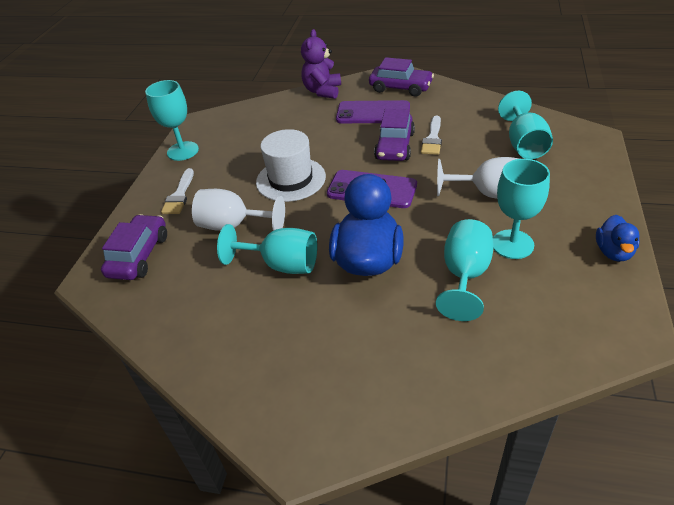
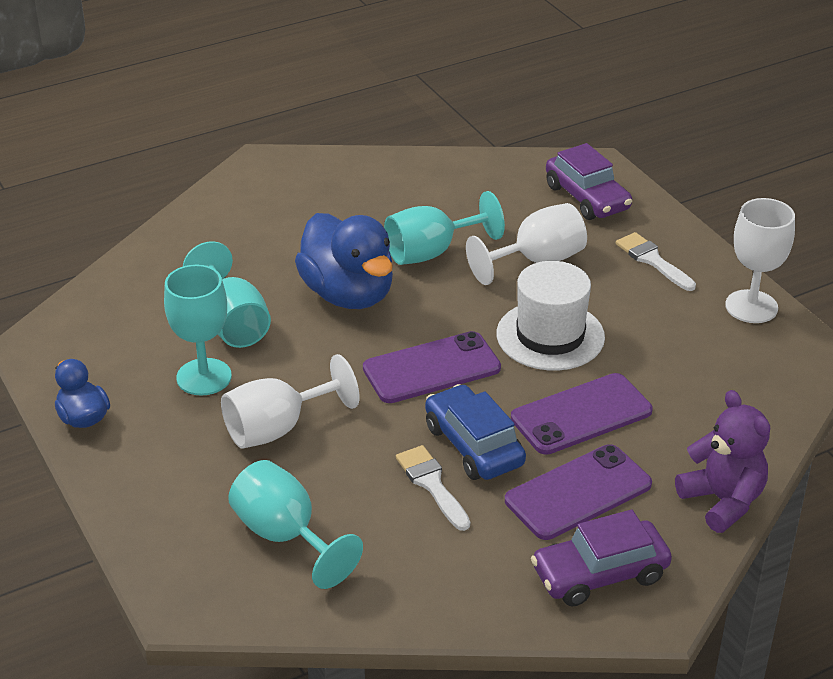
camera: 135 degrees right, 5 degrees down
(183, 151) = (751, 307): turquoise goblet -> white goblet
(330, 139) = (581, 415): none -> purple phone
(395, 146) = (473, 445): purple car -> blue car

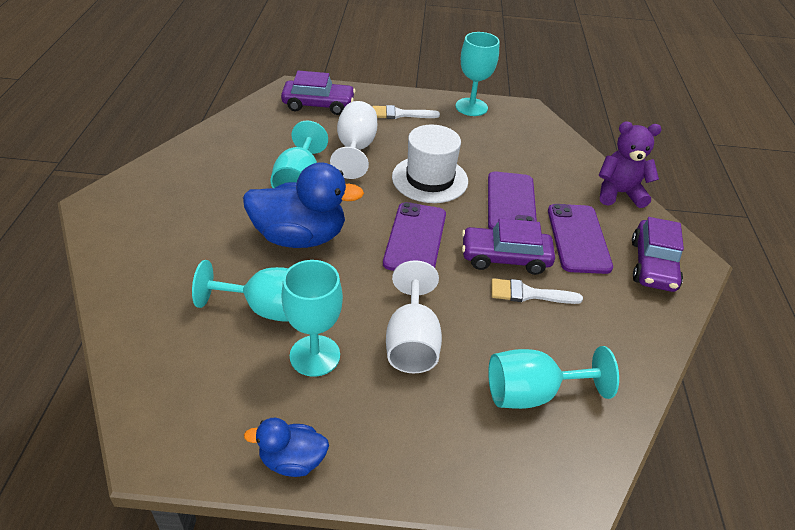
camera: 60 degrees left, 5 degrees up
(473, 445) = (505, 258): blue car -> purple car
(751, 307) = (471, 107): white goblet -> turquoise goblet

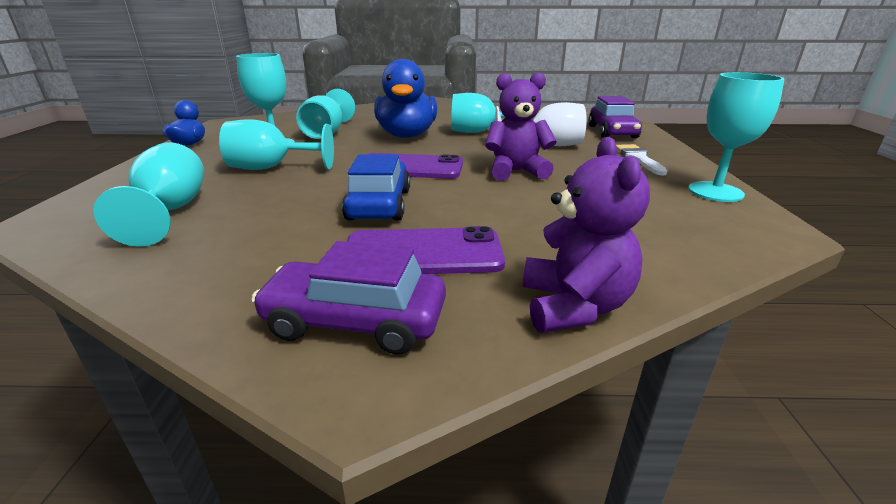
camera: 90 degrees right, 15 degrees down
(412, 342) = (271, 168): white goblet -> turquoise goblet
(430, 179) = (516, 172): white hat -> purple teddy bear
(505, 258) = (379, 204): purple car -> blue car
(511, 203) = (490, 210): purple phone -> none
(528, 294) = (314, 215): white brush -> none

